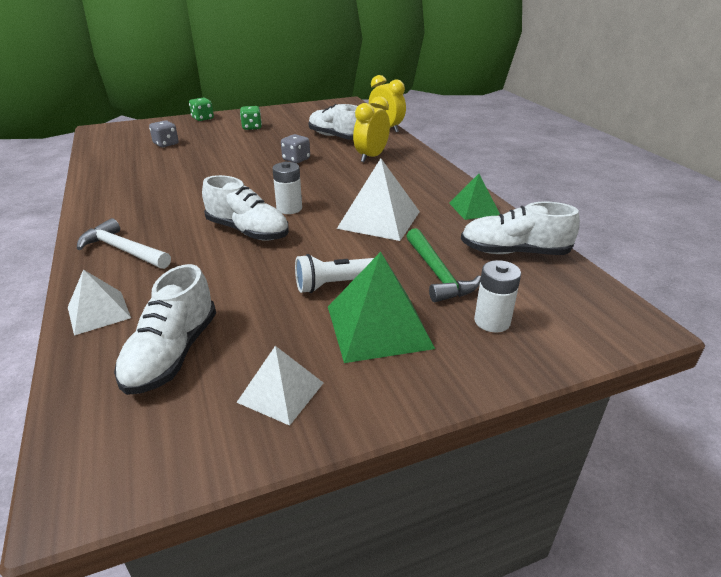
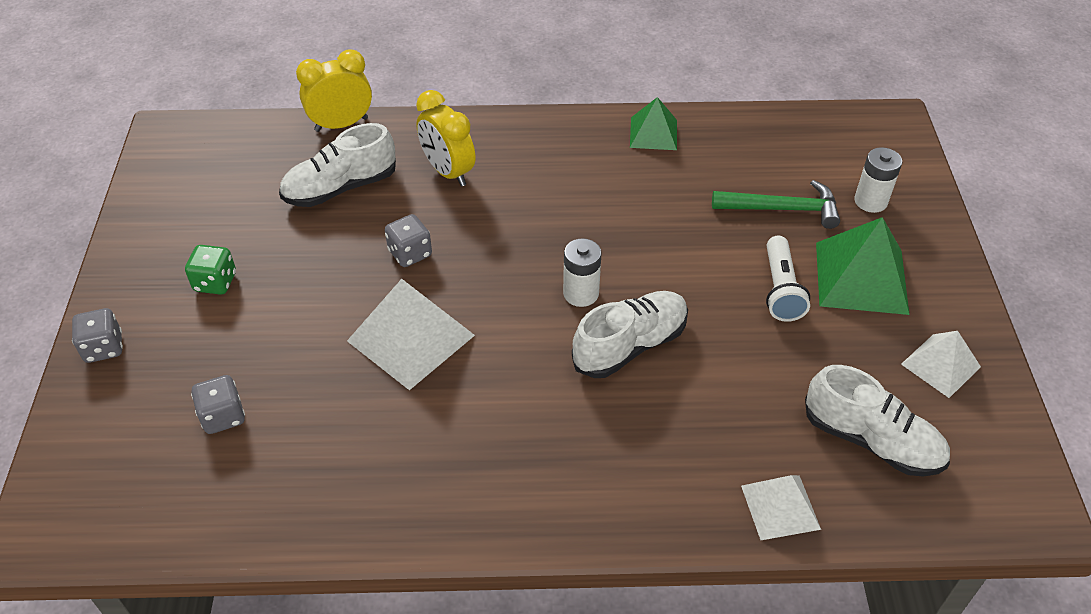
camera: 70 degrees left, 15 degrees up
(123, 250) = (633, 483): white hammer -> none
(203, 118) = (103, 348): green dice -> grey dice
(379, 220) = (648, 218): white pyramid -> white pyramid (411, 338)
(514, 252) = (759, 141): white shoe -> none

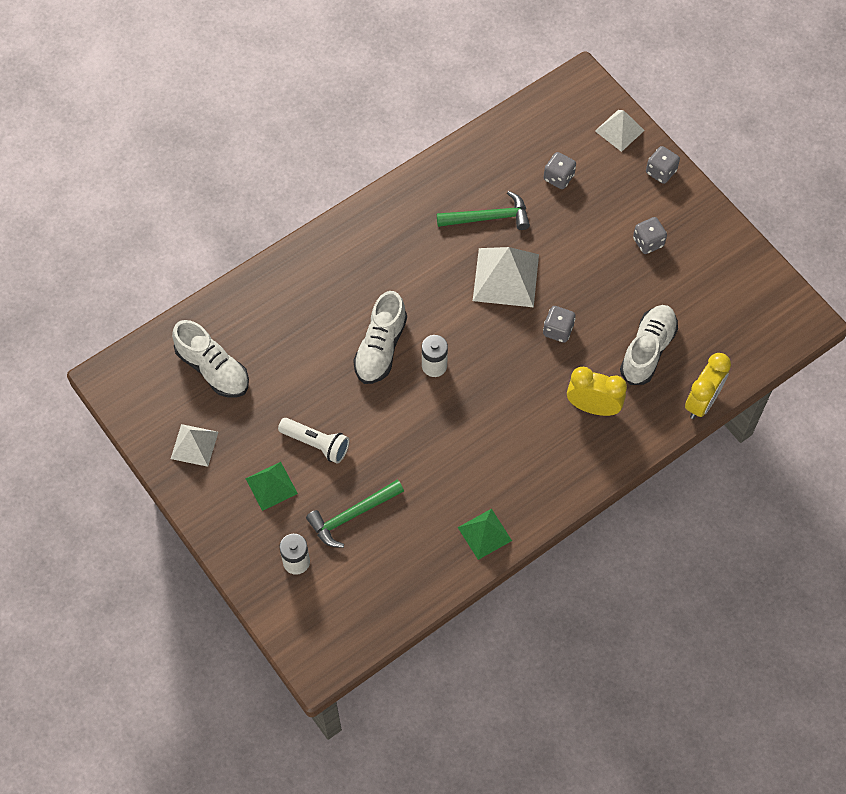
camera: 145 degrees right, 15 degrees up
(215, 282) = (648, 242): green dice -> grey dice
(360, 419) = (488, 218): none -> green hammer
(780, 290) = (316, 444): white flashlight -> white flashlight turned 150 degrees clockwise
(780, 507) = (242, 301): white pyramid -> white pyramid (619, 130)
(861, 277) = (271, 486): green pyramid -> green pyramid, size x0.61
(871, 440) = (213, 369): white shoe -> white shoe turned 135 degrees counterclockwise

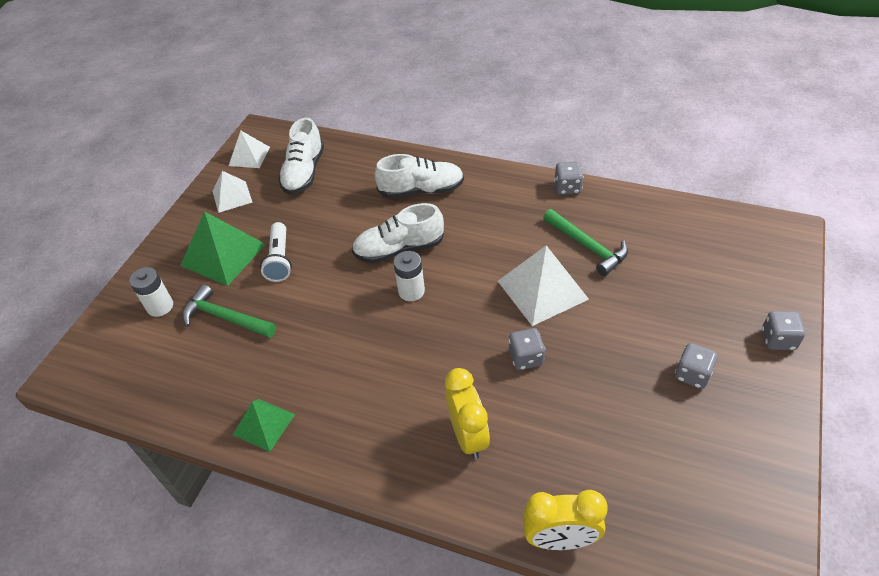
camera: 60 degrees right, 15 degrees down
(271, 486) = (223, 255): green pyramid -> green pyramid, size x1.64
(558, 177) = (679, 269): grey dice -> grey dice (567, 188)
(619, 130) = (779, 283): white pyramid -> white pyramid (249, 156)
(647, 350) = (573, 447): white shoe -> white shoe (421, 190)

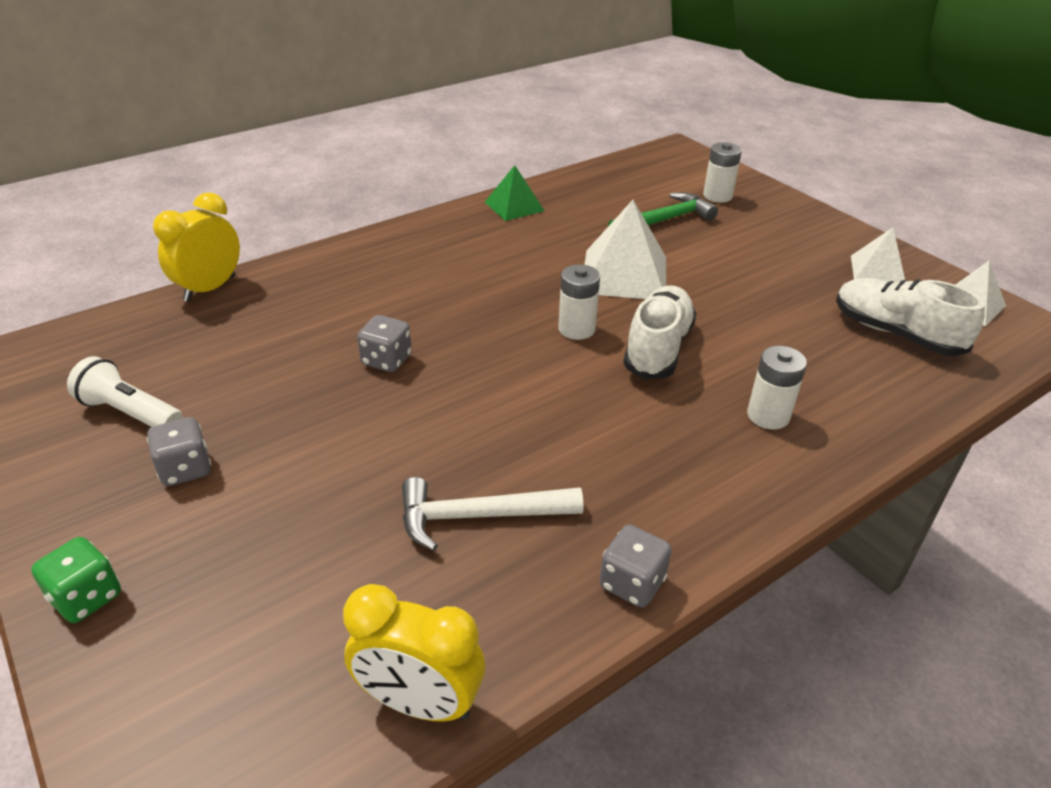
camera: 120 degrees right, 10 degrees down
(223, 255) = (766, 240): green pyramid -> none
(280, 260) = (723, 268): white flashlight -> white flashlight (130, 413)
(421, 190) = (768, 416): white shoe -> white battery
(468, 435) = (360, 288): yellow clock -> yellow clock (419, 702)
(542, 289) = (458, 425): white pyramid -> white pyramid (624, 274)
(587, 247) = (479, 516): green hammer -> white hammer
(778, 340) = (86, 597): grey dice -> green dice

